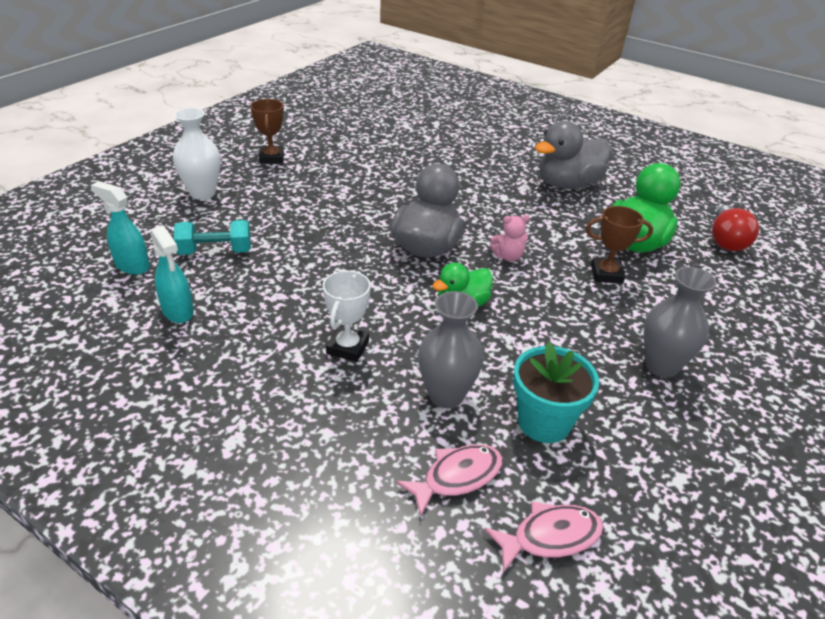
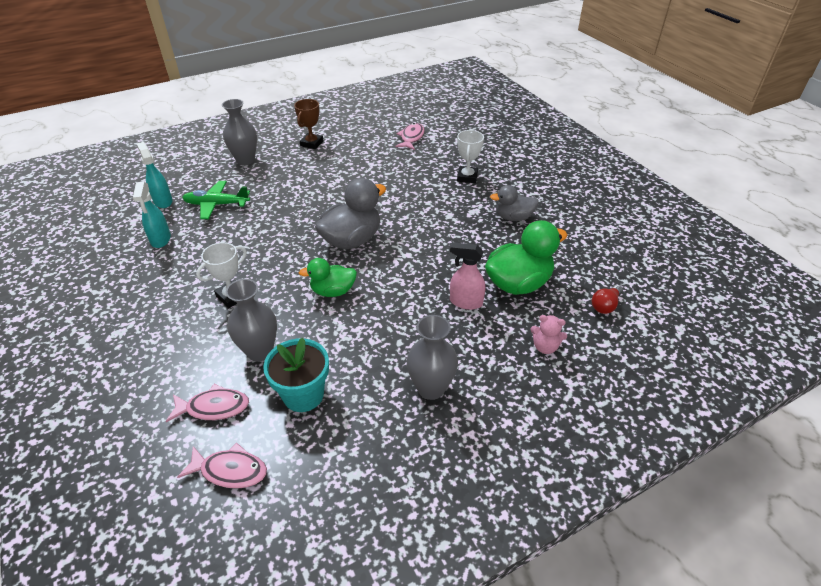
camera: 30 degrees right, 5 degrees up
(202, 193) = (245, 160): white vase -> grey vase
(215, 251) = (216, 205): turquoise dumbbell -> green plane
(384, 130) = (411, 138): none -> pink fish
(483, 157) = (467, 177): none -> white trophy
(508, 256) = (403, 264): pink teddy bear -> pink teddy bear (545, 347)
(567, 184) = (513, 217): grey duck -> grey duck, size x0.61
(606, 274) = (465, 302): brown trophy -> pink spray bottle
(726, 240) = (605, 305): red light bulb -> red light bulb, size x0.64

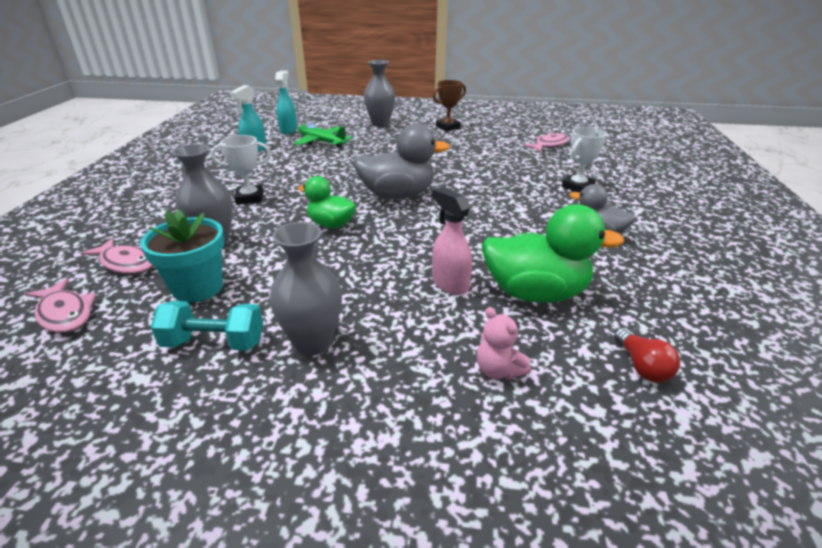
camera: 35 degrees right, 10 degrees down
(371, 425) = (214, 343): none -> turquoise dumbbell
(605, 305) = (642, 366): red light bulb -> red light bulb turned 90 degrees counterclockwise

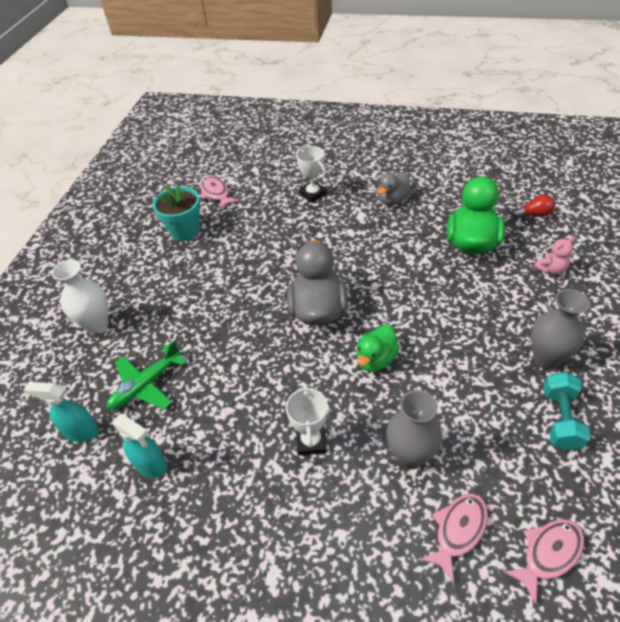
camera: 80 degrees left, 15 degrees up
(198, 288) = (492, 449): turquoise flower pot -> turquoise flower pot (185, 231)
(380, 124) = (97, 324): grey vase -> white vase
(448, 127) = (136, 261): brown trophy -> none
(449, 284) = (466, 283): pink spray bottle -> none

